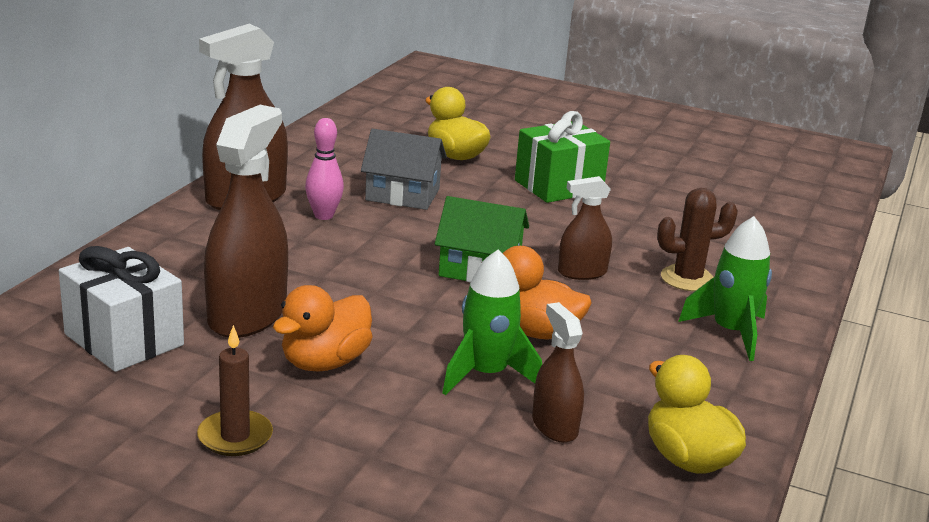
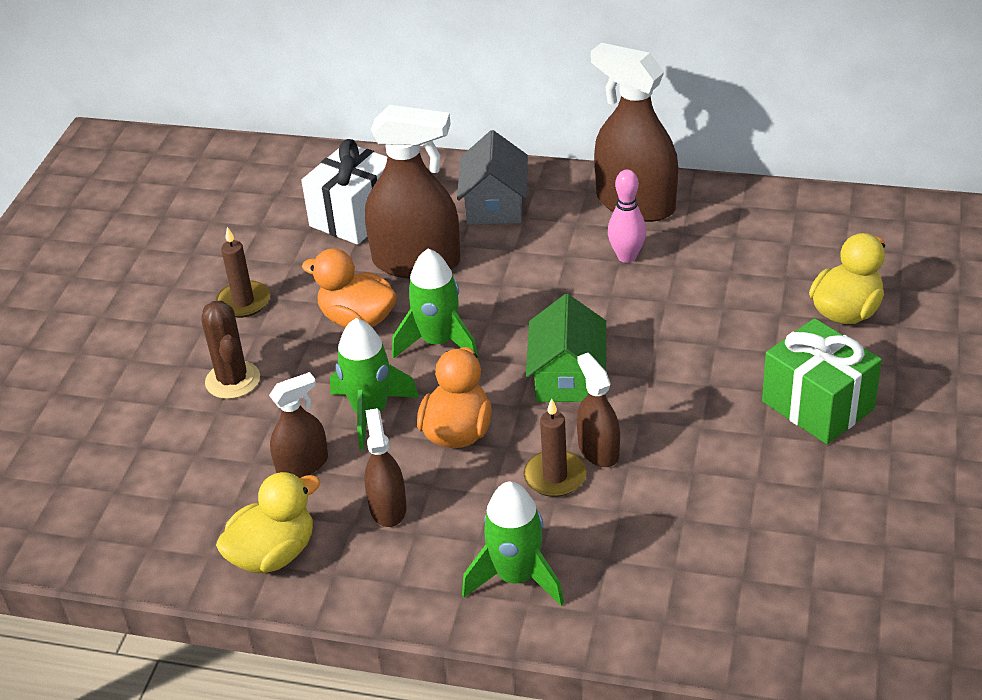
camera: 85 degrees right, 15 degrees up
(393, 322) = (438, 342): none -> green rocket
(402, 194) = (710, 294): grey house -> grey house (494, 204)
(610, 296) = (555, 476): none -> brown candle
(631, 383) = (388, 507): none -> brown spray bottle
(687, 279) = (627, 536): brown cactus -> brown cactus (233, 380)

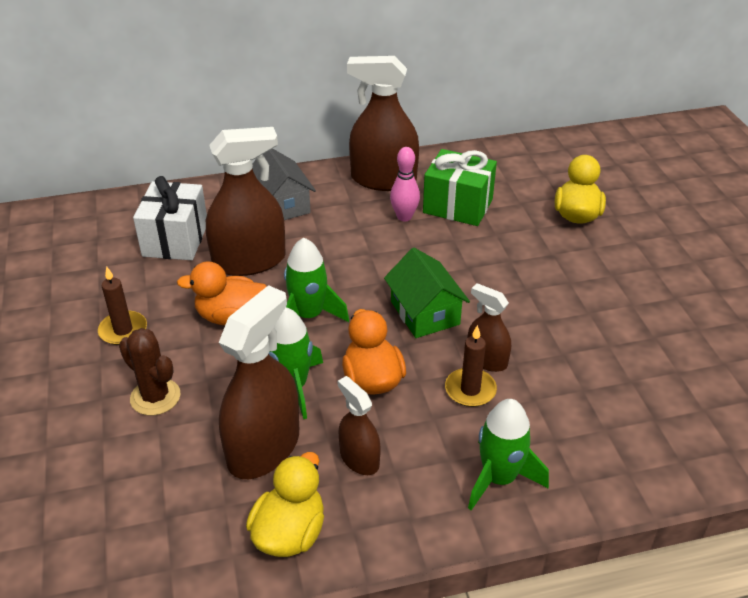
camera: 30 degrees left, 0 degrees up
(302, 465) = (263, 448): brown spray bottle -> brown spray bottle, size x1.85
(818, 405) = (608, 281): green gift -> green gift (458, 206)

